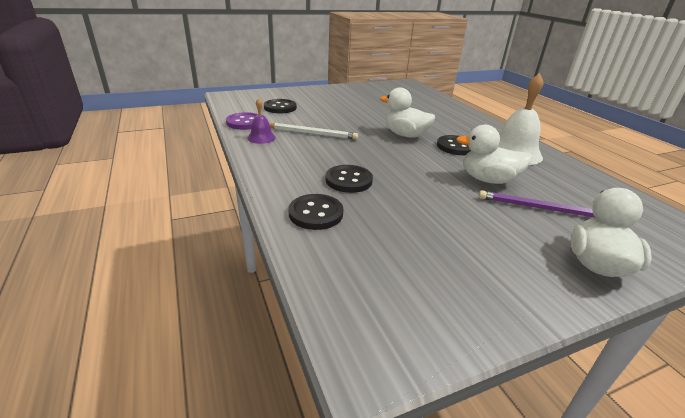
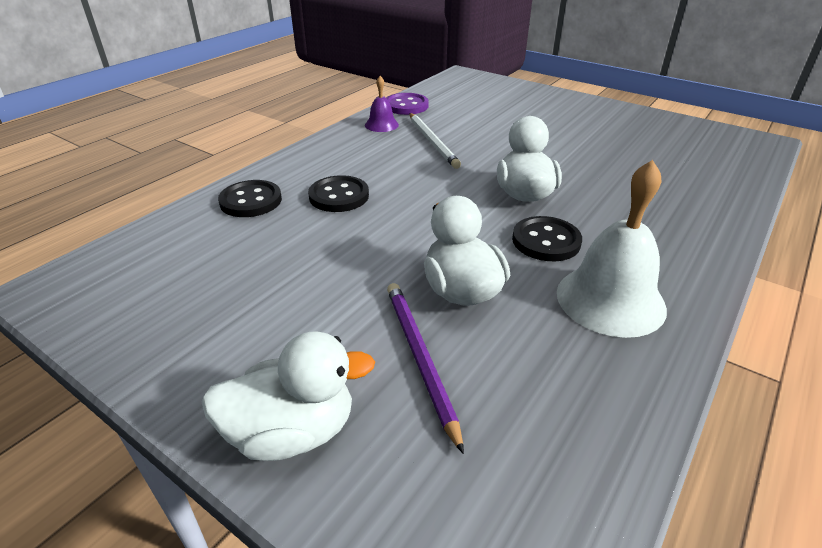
camera: 60 degrees right, 5 degrees up
(280, 107) = (477, 105): black button -> none

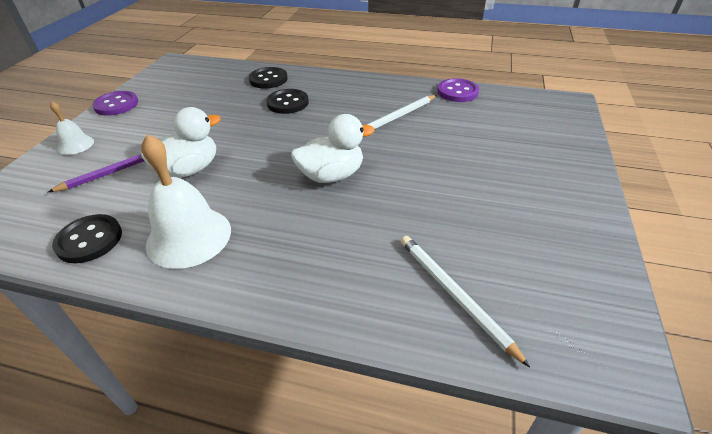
camera: 70 degrees right, 5 degrees up
(164, 373) = (116, 105): none -> purple button
(292, 432) = (76, 145): white duck -> white bell
(381, 125) = (409, 91): purple bell -> none
(546, 241) = (261, 196): black button -> black button (89, 240)
(703, 173) = (454, 295): none -> white pencil

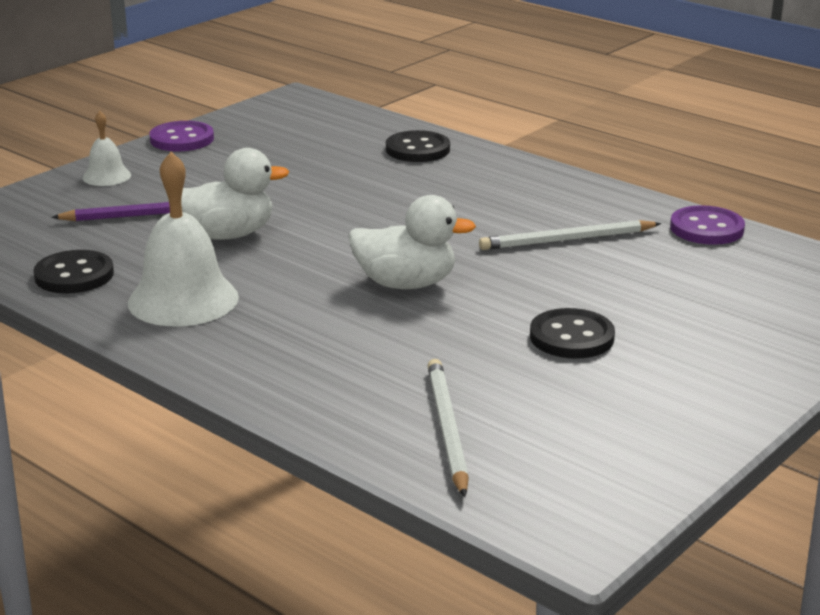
camera: 25 degrees right, 15 degrees down
(288, 103) = (420, 186): black button -> black button (571, 337)

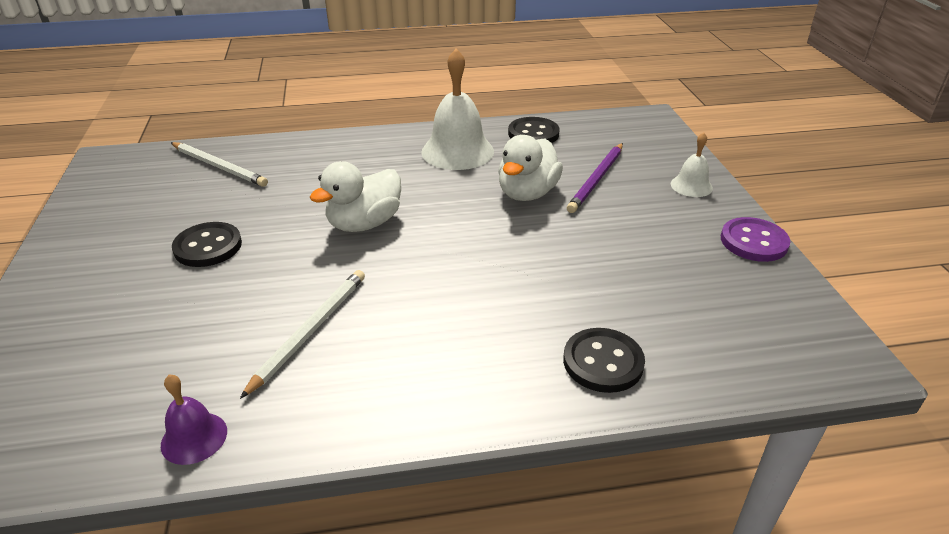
camera: 130 degrees right, 10 degrees up
(706, 228) = (194, 438): purple button -> purple bell

